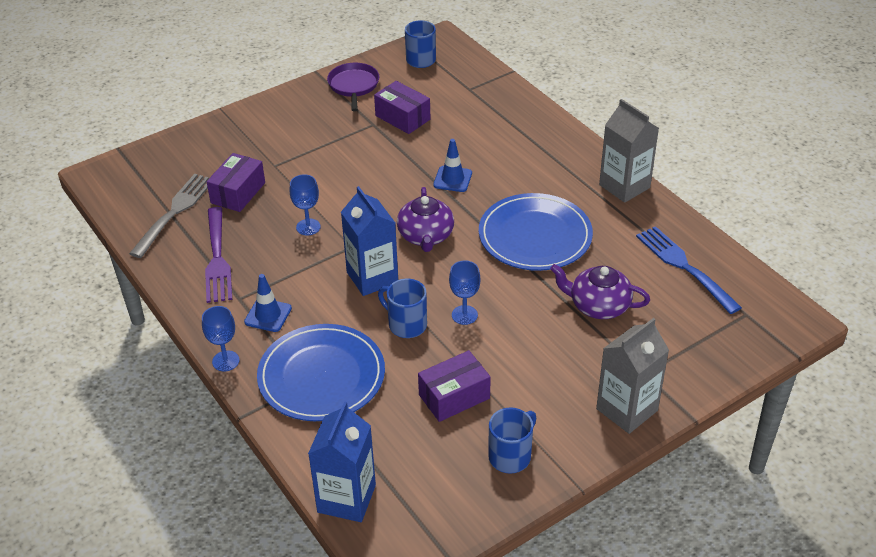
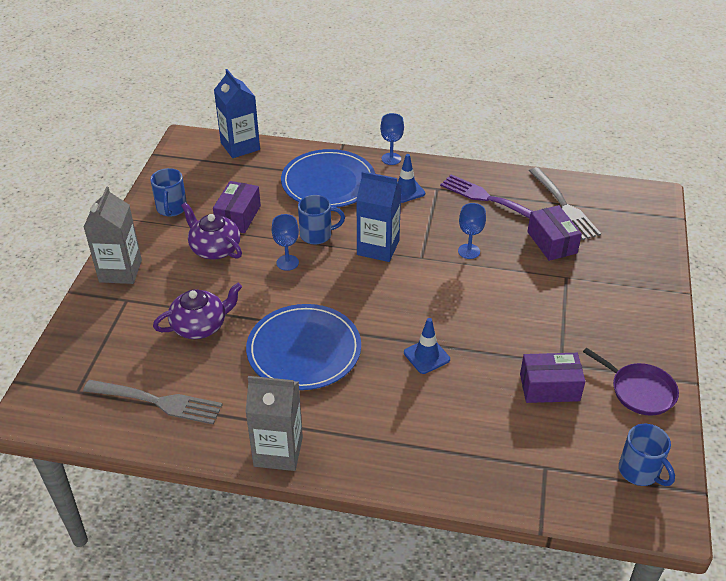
camera: 135 degrees right, 0 degrees up
(426, 236) = (382, 297): purple teapot -> purple teapot (214, 249)
(684, 266) = (158, 402): blue fork -> grey fork

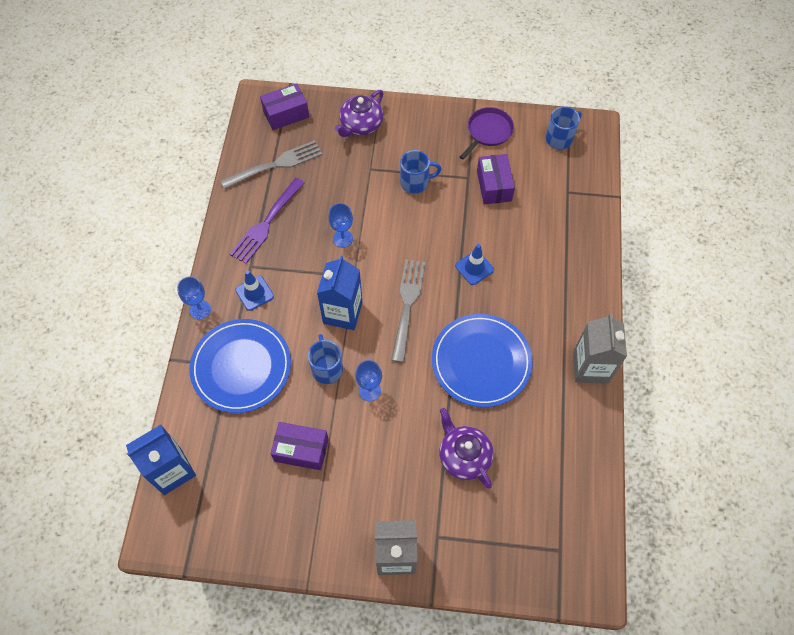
camera: 95 degrees left, 20 degrees up
(158, 402) = (559, 473): grey fork -> grey fork (407, 305)
(171, 209) = (290, 525): blue mug -> blue mug (415, 182)
(214, 249) = (354, 464): purple teapot -> purple teapot (361, 125)
(552, 242) = (327, 176): purple box -> purple box (286, 114)

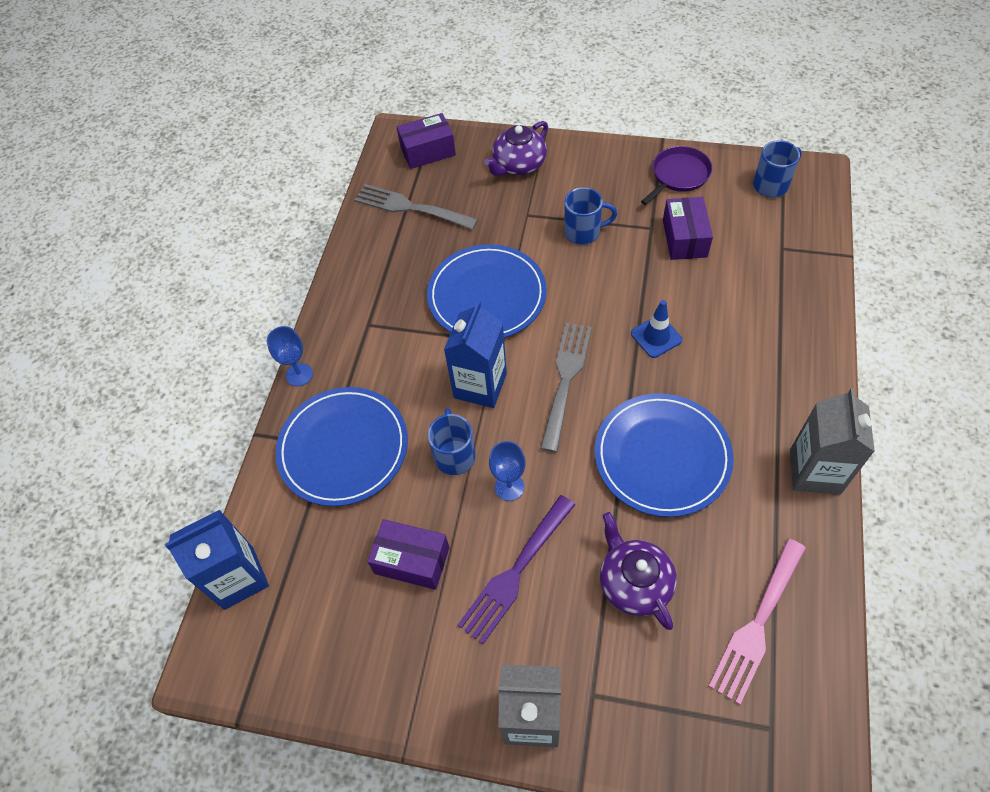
camera: 10 degrees right, 5 degrees down
(254, 293) = (369, 357): blue traffic cone -> none
(266, 223) = (392, 274): purple fork -> purple fork (515, 572)
(276, 165) = (410, 207): grey fork -> grey fork turned 135 degrees counterclockwise
(343, 239) = (487, 295): blue goblet -> blue plate
(550, 480) = (757, 624): none -> pink fork

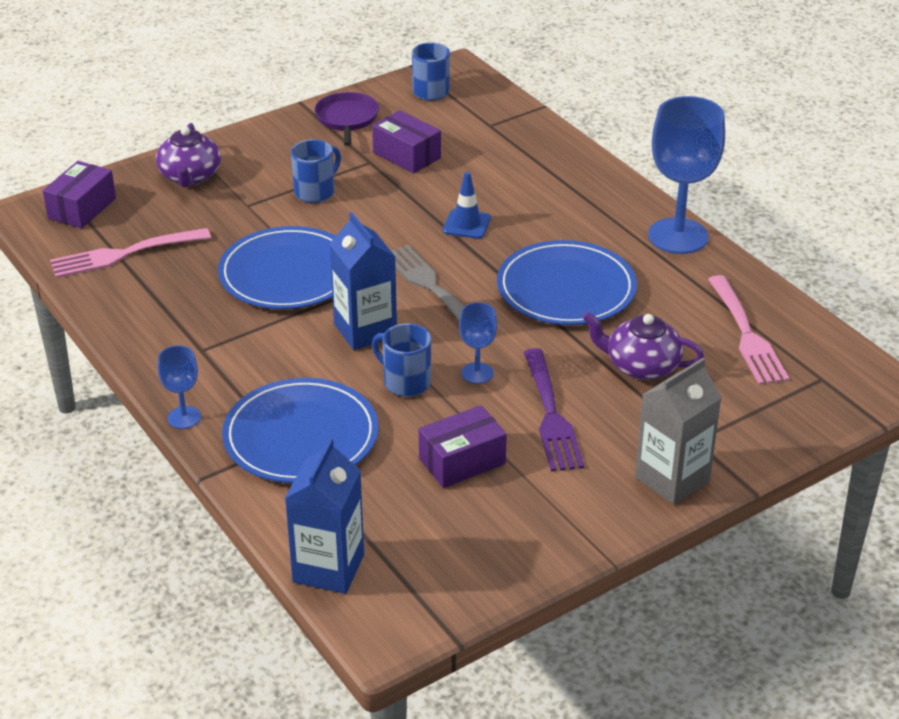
camera: 50 degrees left, 20 degrees down
(410, 207) = (124, 254): grey fork -> pink fork
(815, 471) = (678, 236): grey carton -> blue goblet

